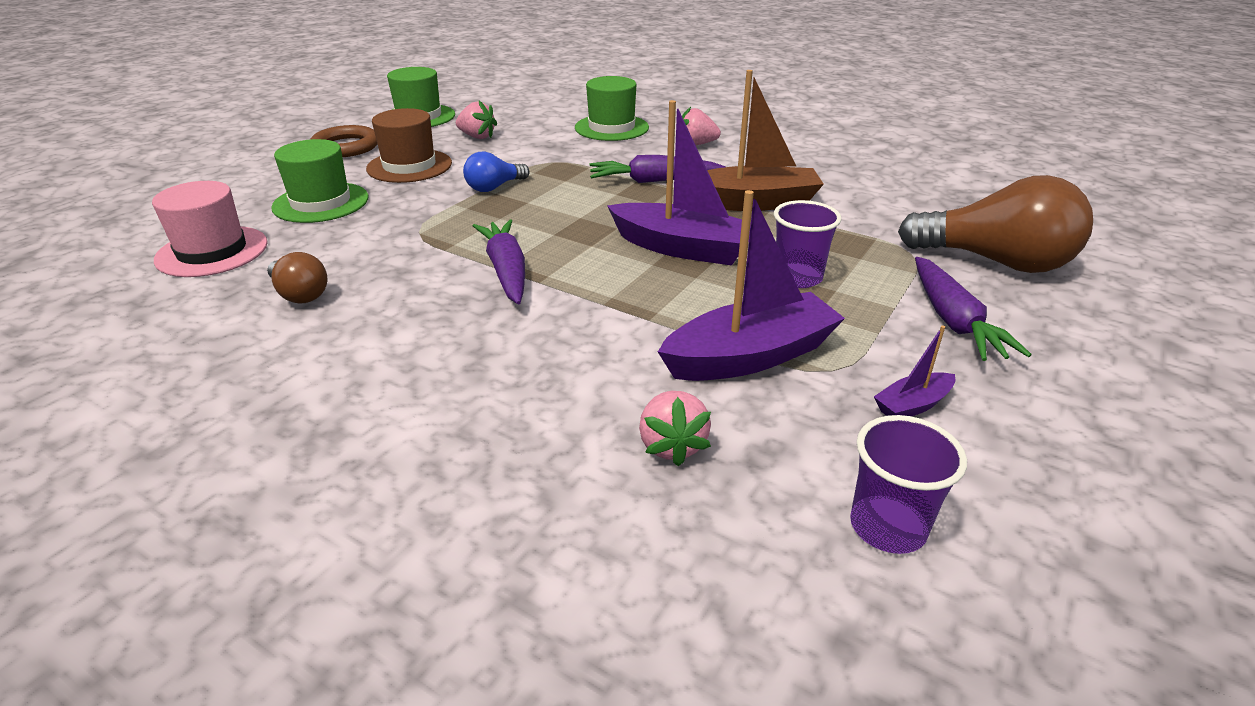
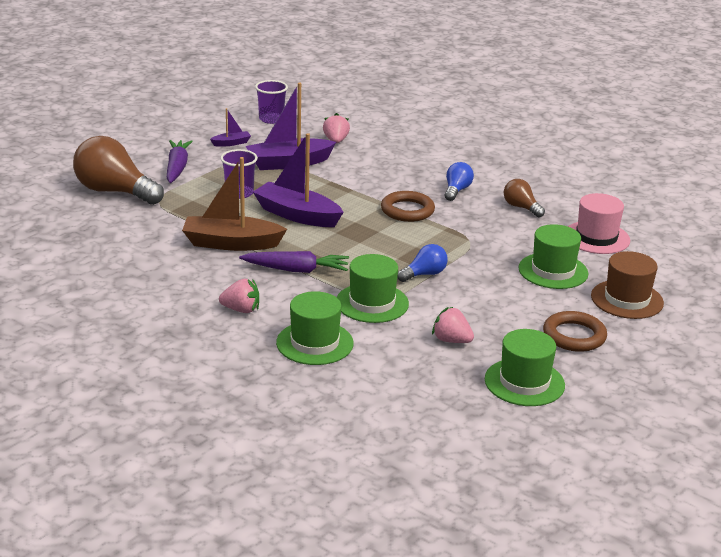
camera: 175 degrees left, 5 degrees down
(406, 320) = (456, 190): none -> blue light bulb
(409, 166) = (502, 304): brown hat -> brown hat (627, 299)
(506, 271) = (407, 210): purple carrot -> brown ring
(558, 158) = (372, 303): none -> green hat

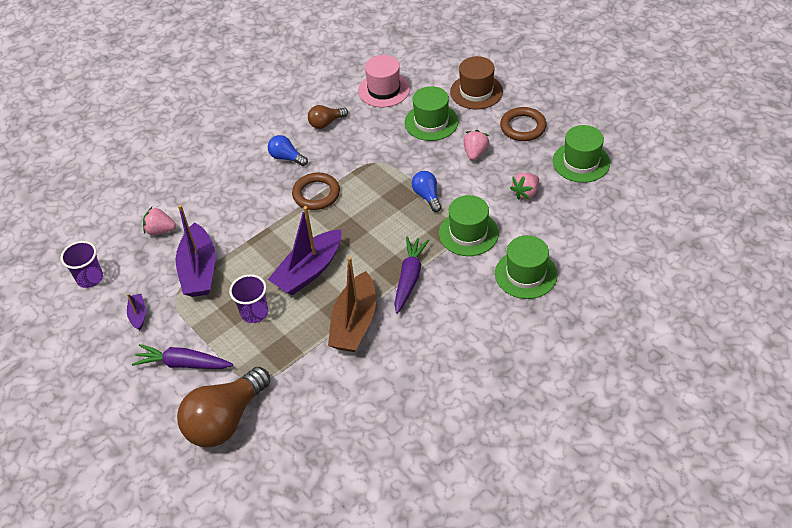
camera: 75 degrees left, 20 degrees up
(241, 310) = (471, 320): pink strawberry -> pink strawberry (475, 153)

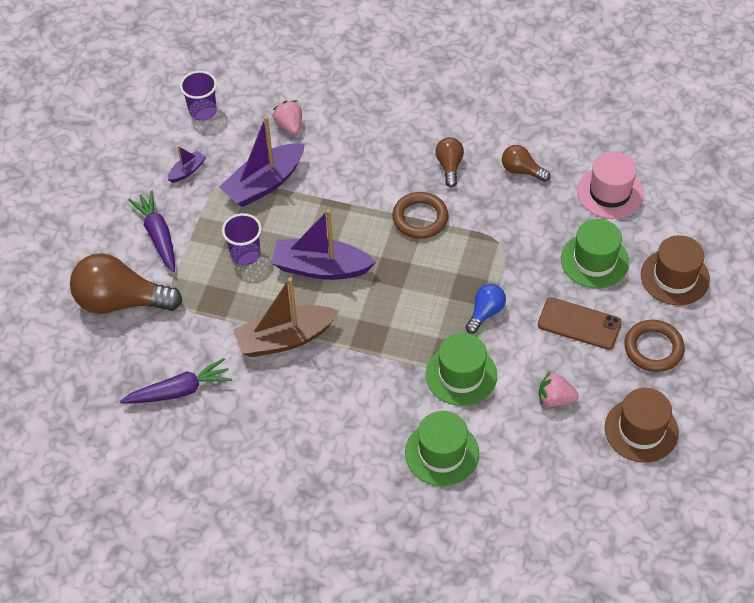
camera: 55 degrees right, 5 degrees up
(286, 158) = (449, 166): blue light bulb -> brown light bulb
(409, 278) = (368, 354): purple carrot -> purple carrot (179, 391)
(475, 153) = (579, 324): pink strawberry -> brown phone
(581, 162) = (641, 430): green hat -> brown hat

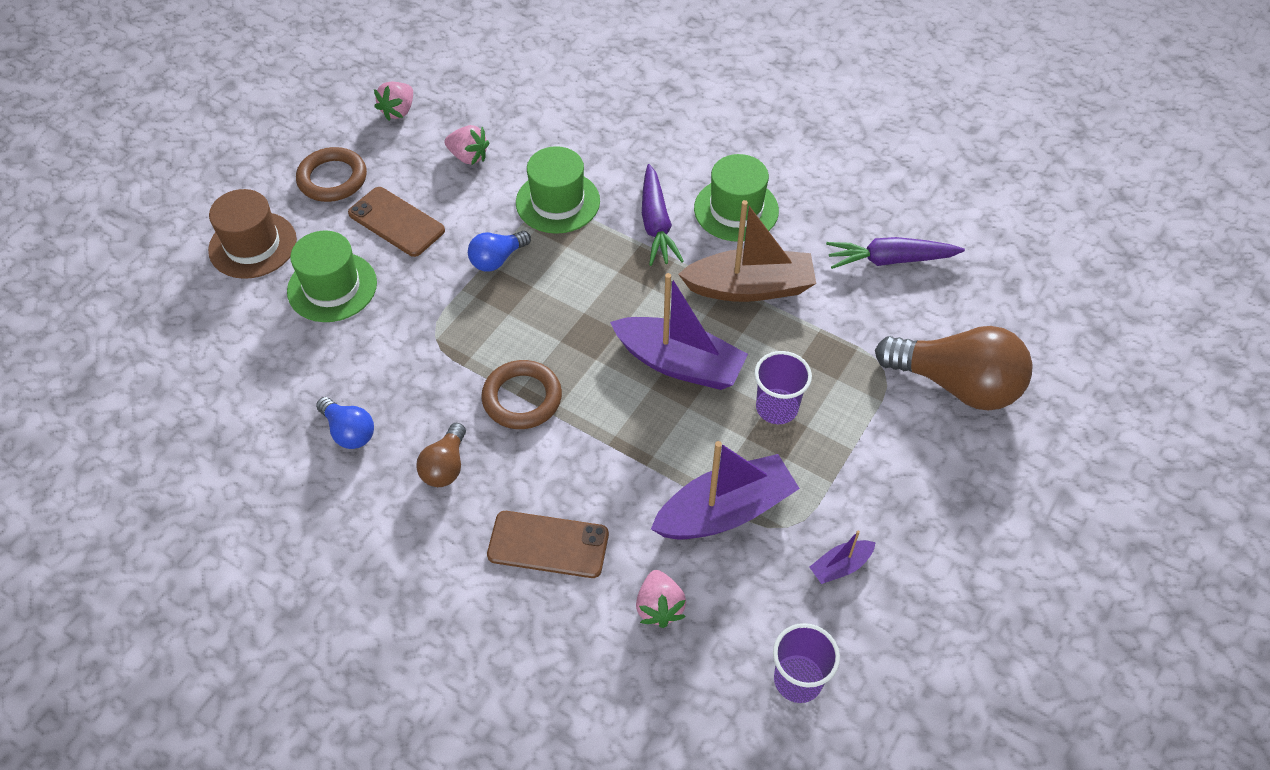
camera: 165 degrees left, 0 degrees up
(158, 236) = (897, 467): purple carrot -> purple carrot (656, 224)
(366, 140) = (548, 544): none -> brown phone
(442, 453) = (612, 136): green hat -> green hat (736, 209)
(522, 171) = (349, 431): brown light bulb -> blue light bulb
(610, 192) = (253, 368): pink hat -> none
(641, 430) = (398, 111): brown hat -> pink strawberry

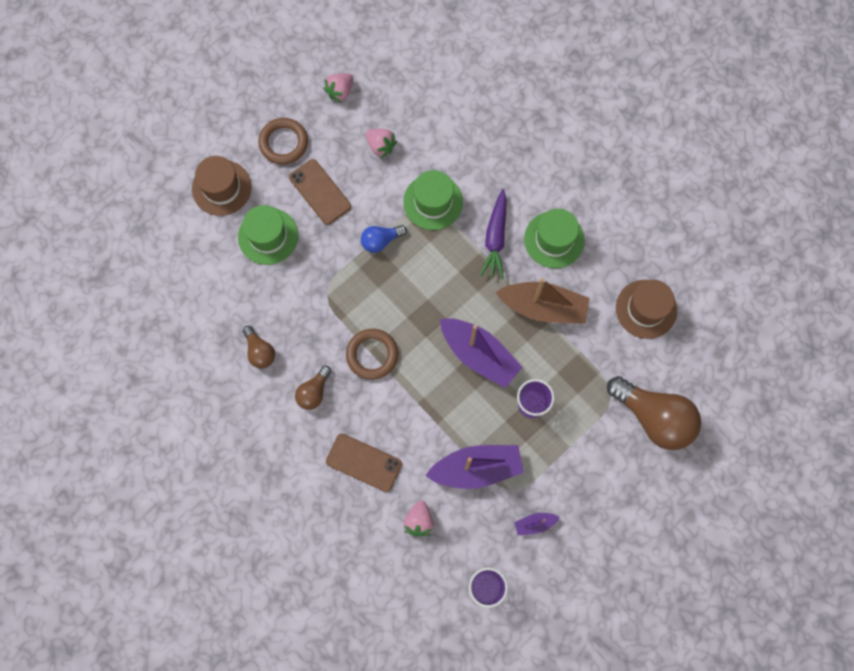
camera: 15 degrees right, 20 degrees up
(349, 431) = (260, 351): blue light bulb -> brown light bulb
(890, 260) = (646, 309): purple carrot -> brown hat

